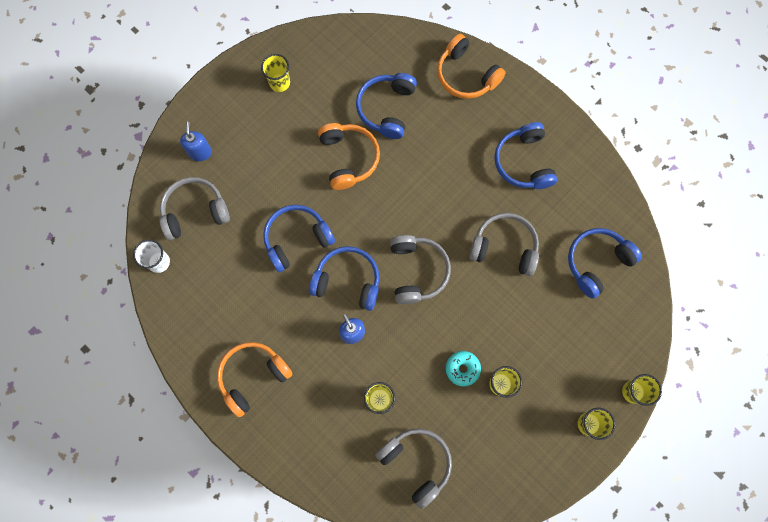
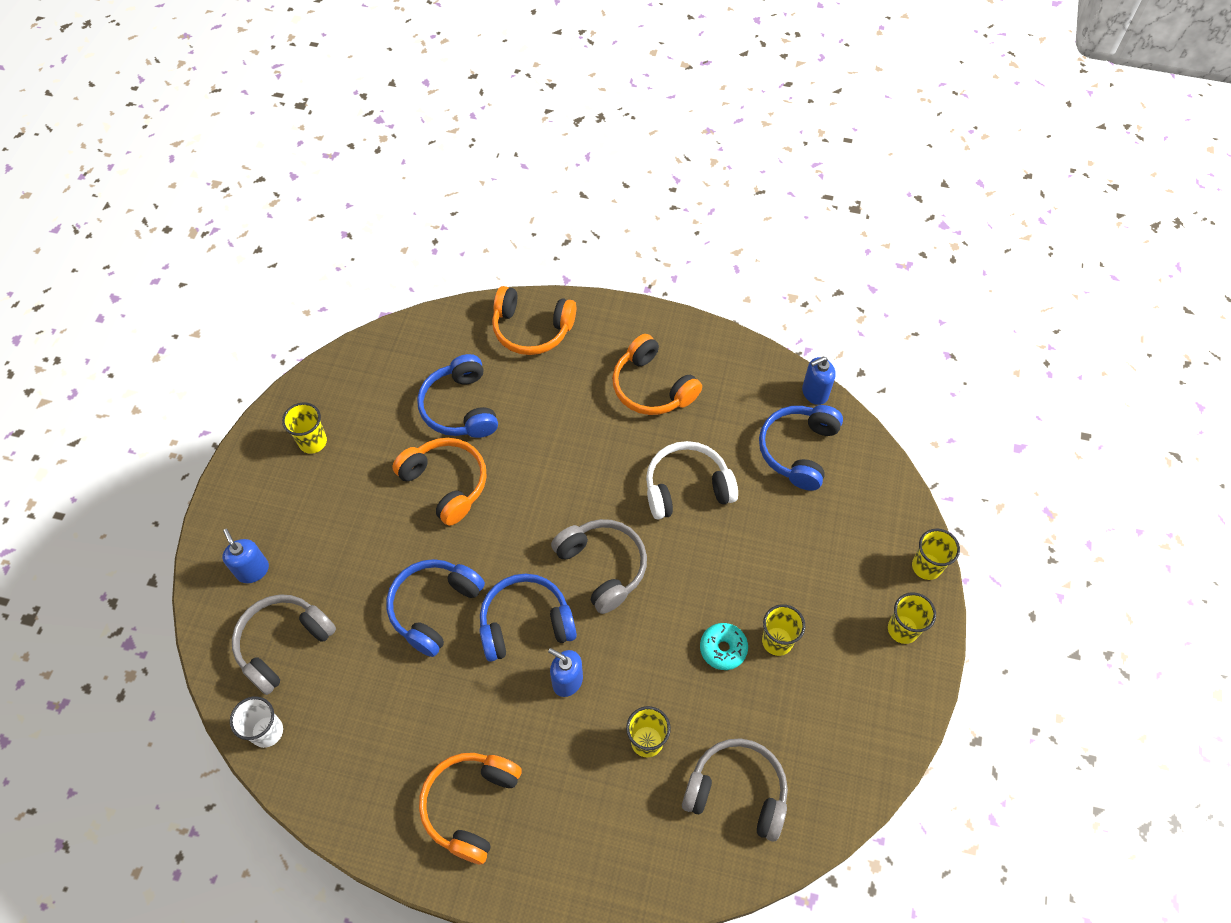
camera: 30 degrees left, 15 degrees down
(504, 247) = (687, 487): grey headphones -> white headphones
(523, 162) = (652, 387): blue headphones -> orange headphones
(635, 227) = (814, 393): none -> blue soap dispenser

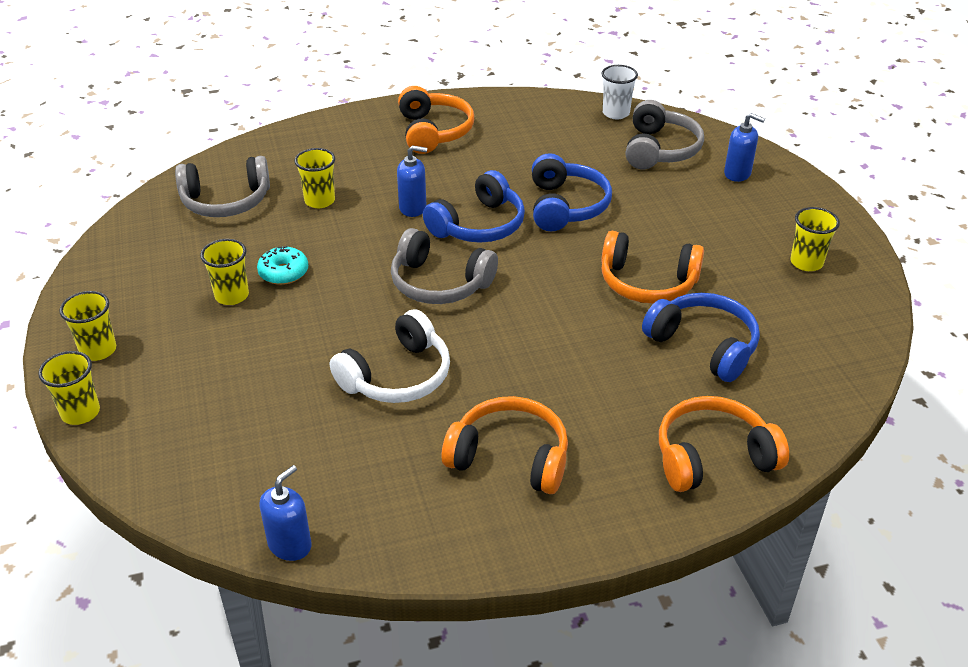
camera: 150 degrees right, 20 degrees down
(798, 450) = (283, 466): blue headphones -> none

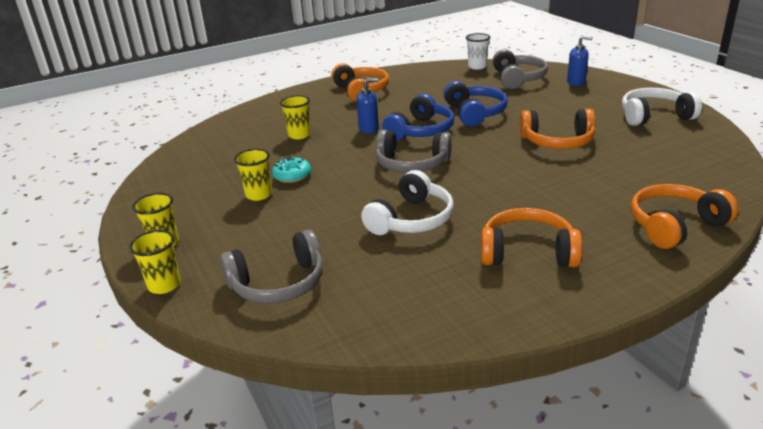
camera: 10 degrees left, 10 degrees down
(226, 201) = (229, 145): grey headphones -> grey headphones (278, 283)
(290, 545) = (385, 341): blue soap dispenser -> none
(704, 345) = (620, 167): blue headphones -> none
(806, 262) = (654, 116): yellow cup -> white headphones

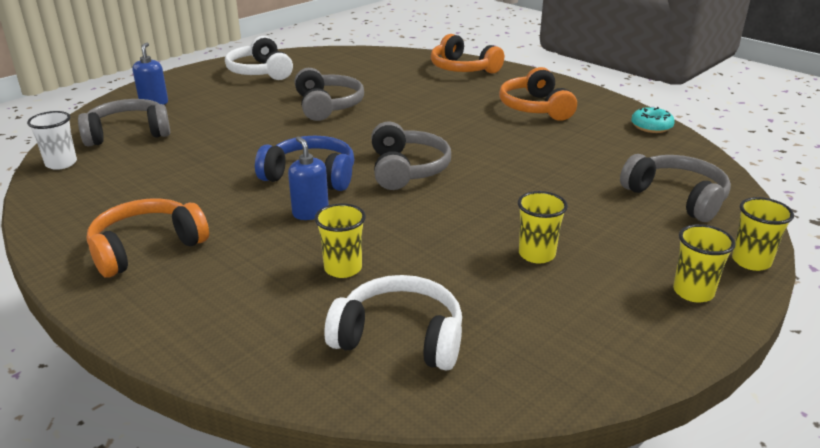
camera: 110 degrees left, 0 degrees up
(292, 176) = (475, 241): turquoise donut -> turquoise donut (651, 127)
(411, 219) = (522, 154): white headphones -> white headphones (400, 337)
(475, 113) = (250, 149): blue headphones -> none
(557, 142) = (328, 106): orange headphones -> grey headphones

